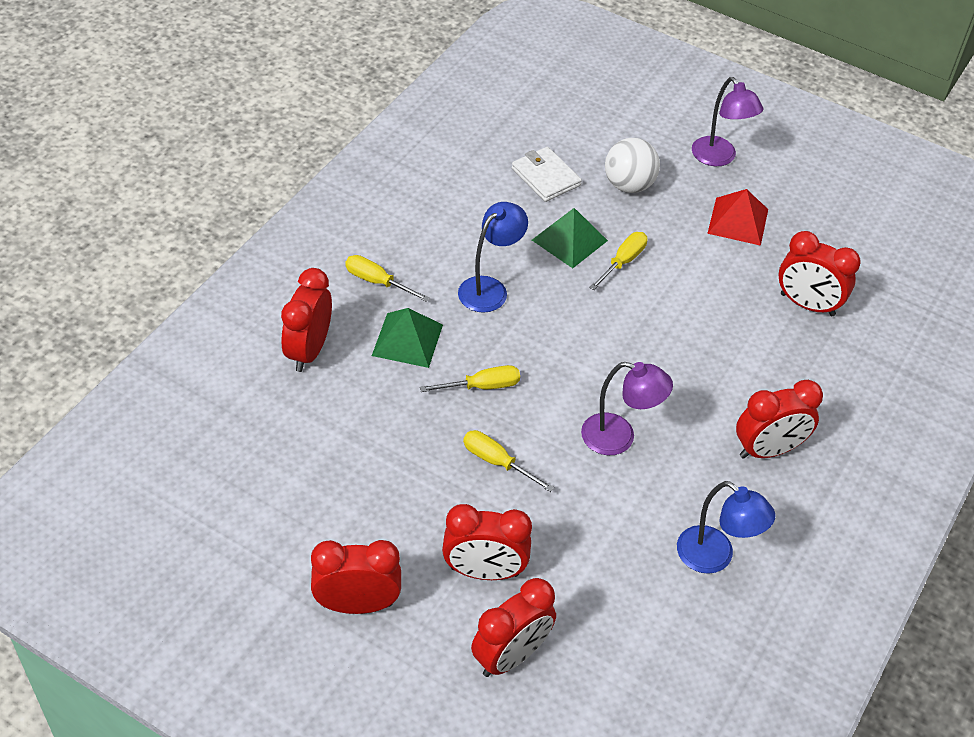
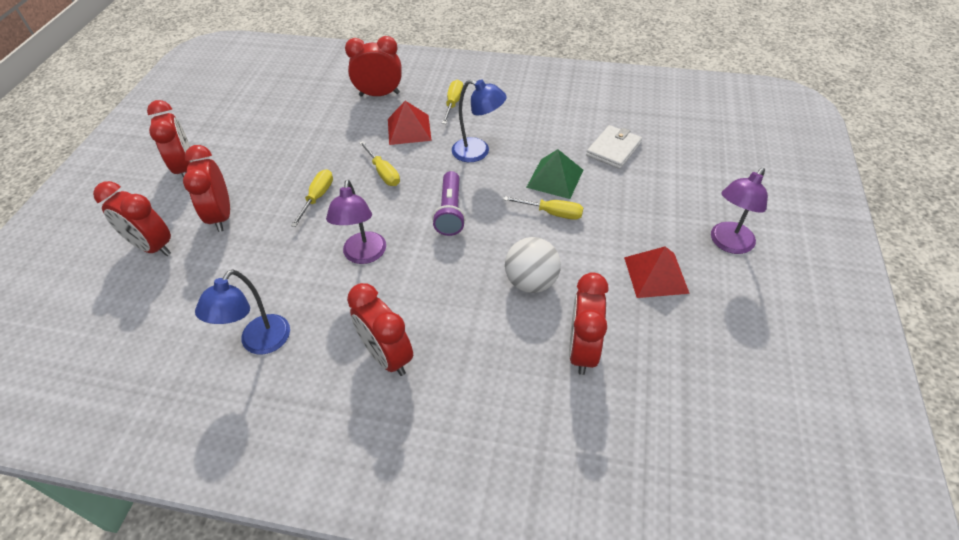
camera: 75 degrees right, 0 degrees up
(407, 340) = (409, 129): green pyramid -> red pyramid
(582, 343) = (450, 212): none -> purple flashlight
(628, 185) = (643, 195): white ball -> white ball (531, 282)

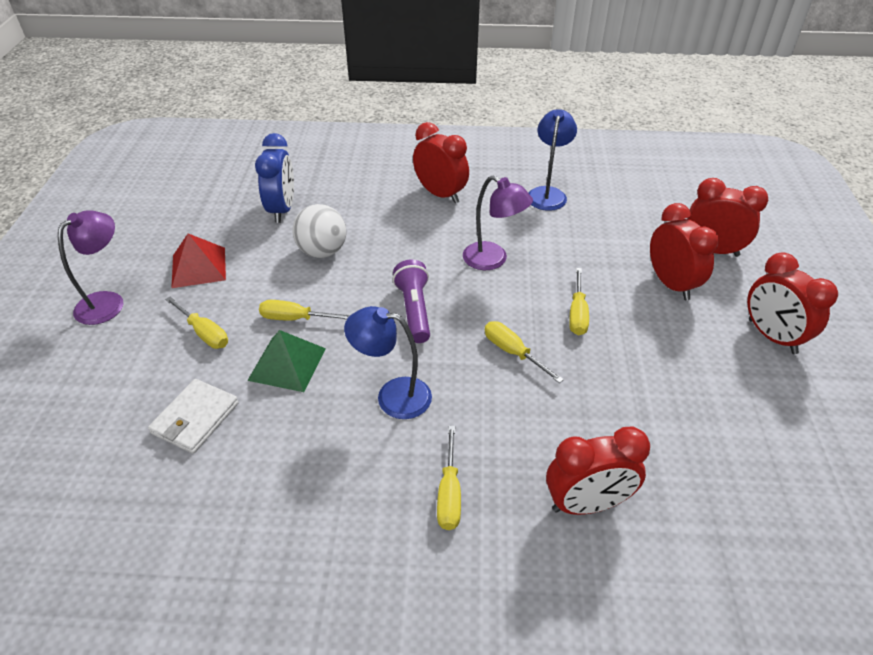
camera: 170 degrees right, 5 degrees down
(364, 255) = (493, 260): purple lamp -> purple lamp turned 135 degrees clockwise
(409, 129) = (505, 428): red pyramid -> none
(582, 350) = (282, 209): red clock -> blue clock
(627, 207) = (204, 333): none -> yellow screwdriver

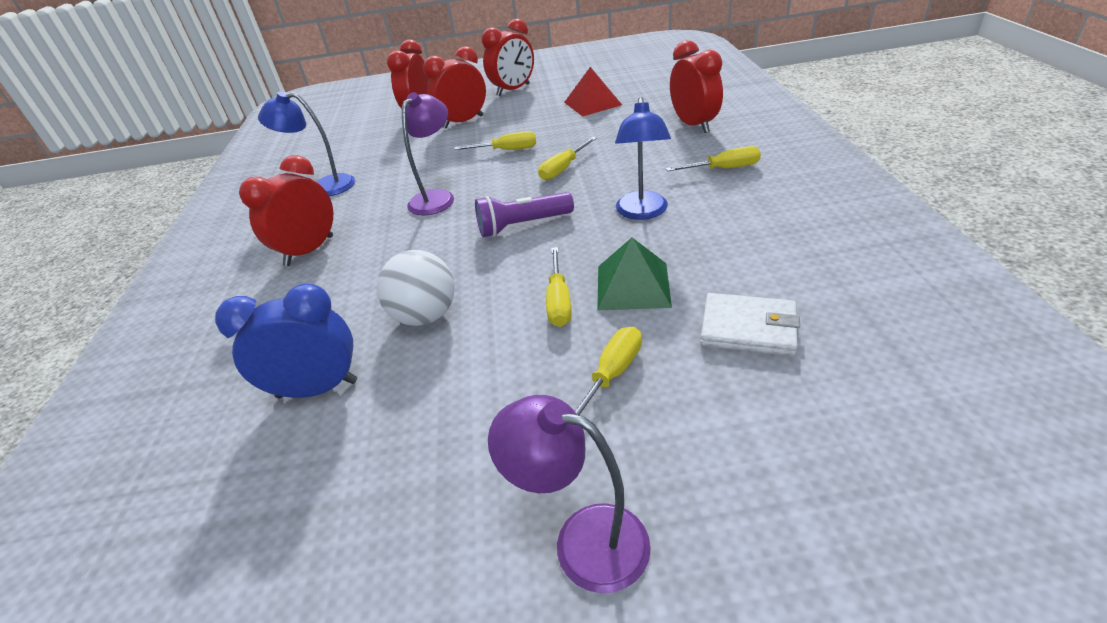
camera: 95 degrees left, 5 degrees down
(199, 267) = (470, 441): red pyramid -> red pyramid (592, 103)

